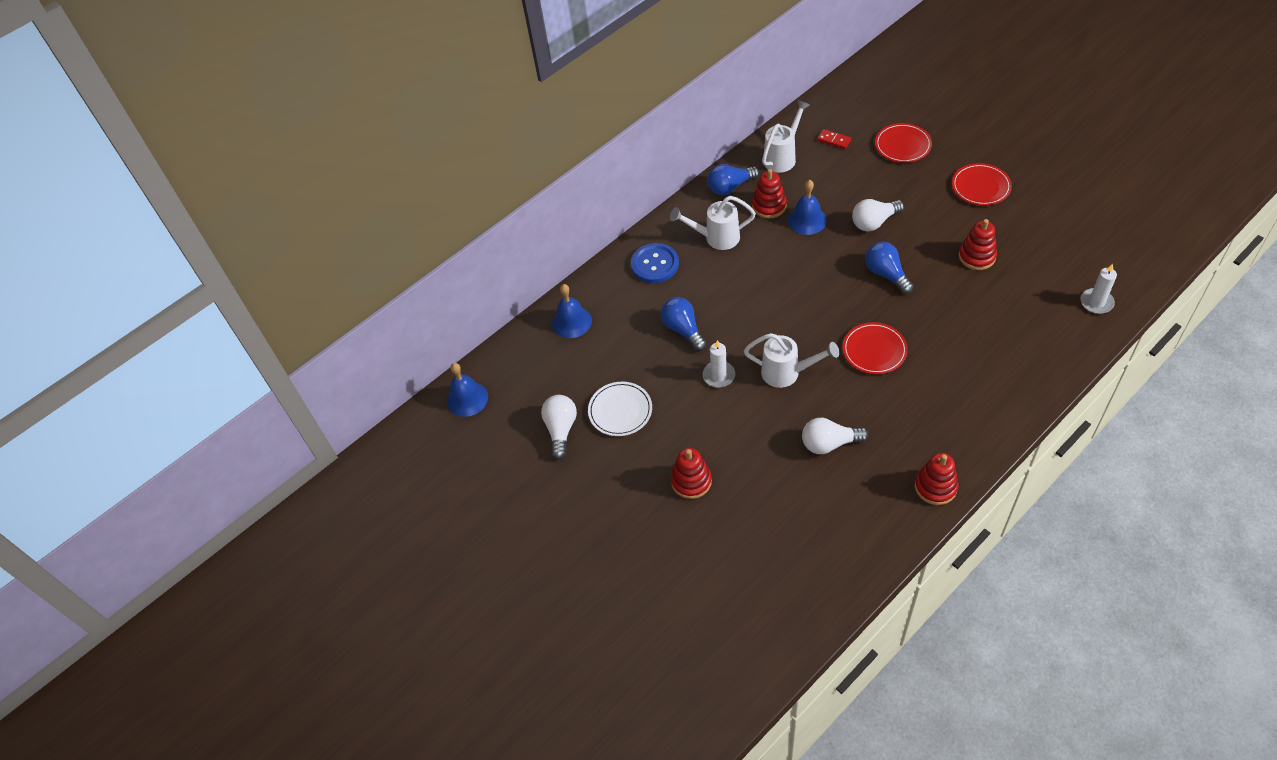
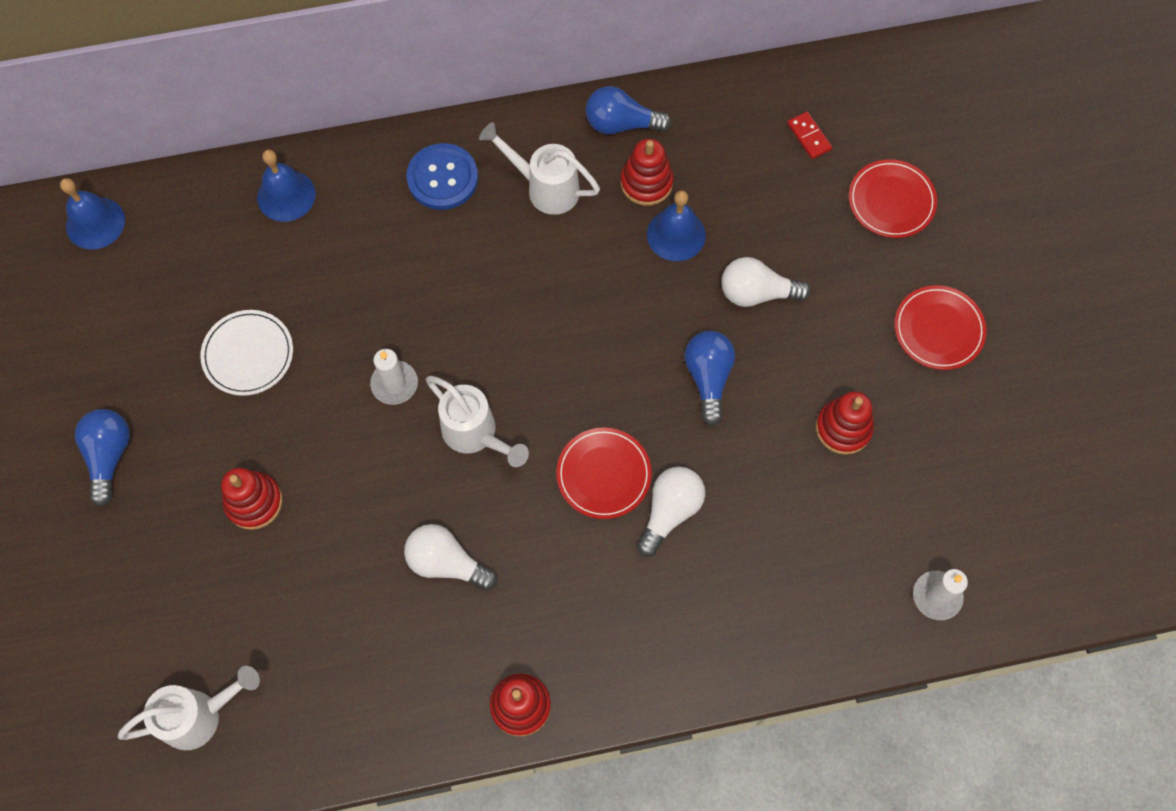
camera: 25 degrees right, 15 degrees up
(561, 429) = (165, 334): white light bulb -> white light bulb (670, 511)
(683, 329) = (404, 292): blue light bulb -> blue light bulb (109, 456)
(783, 156) = (723, 120): white watering can -> white watering can (201, 715)

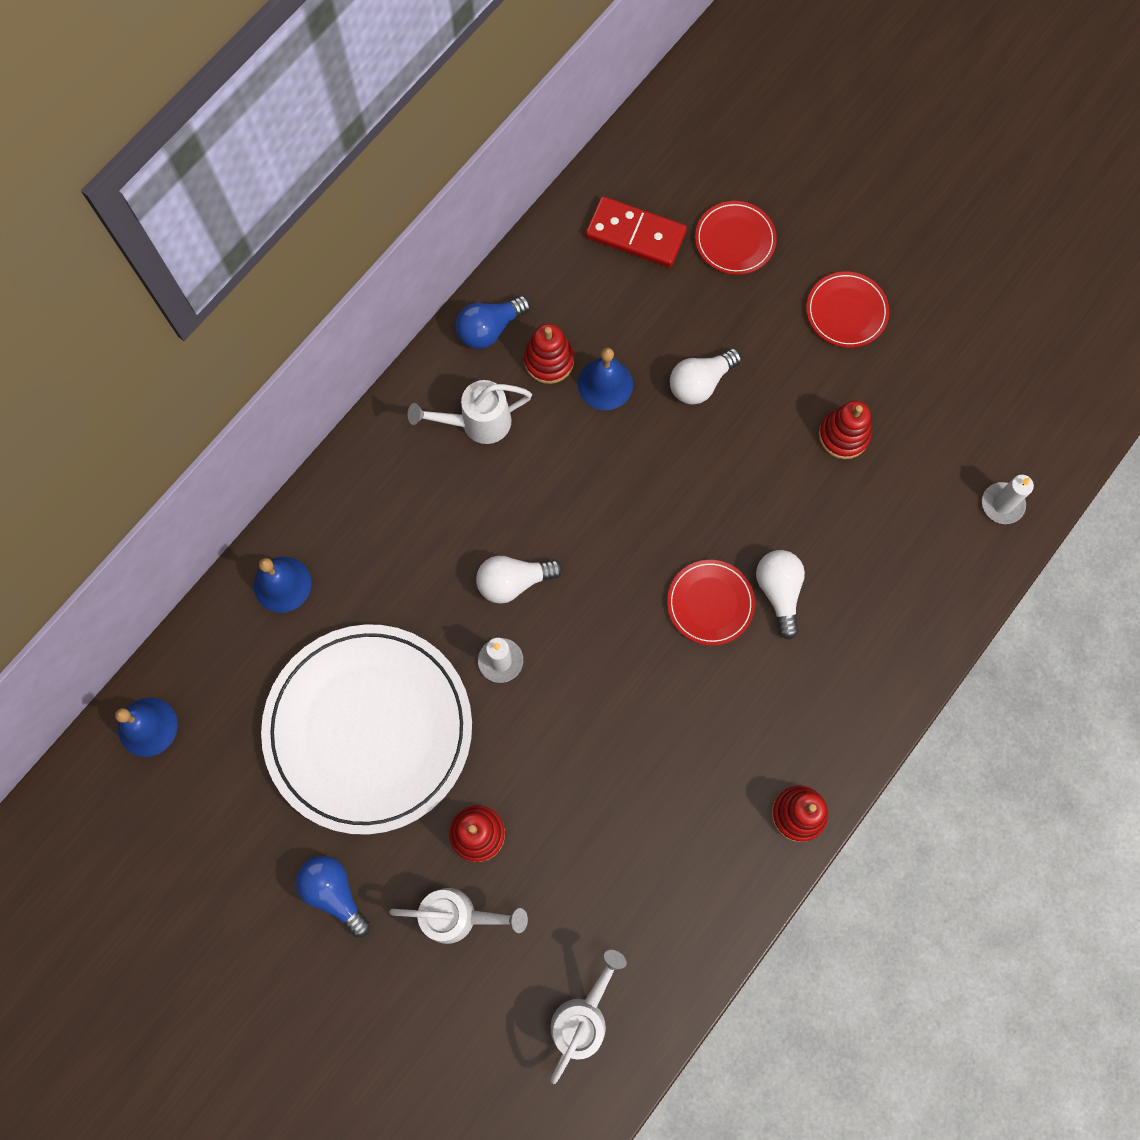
camera: 40 degrees left, 5 degrees up
(248, 354) = (369, 729): white plate -> white plate, size x2.32
(442, 178) = (392, 475): blue button -> none
(446, 563) = (657, 759): white light bulb -> white light bulb (513, 582)
(476, 435) = (594, 649): white watering can -> white watering can (459, 916)
(708, 378) = (721, 473): blue light bulb -> none
(809, 137) = (635, 235): red domino -> red domino, size x2.04

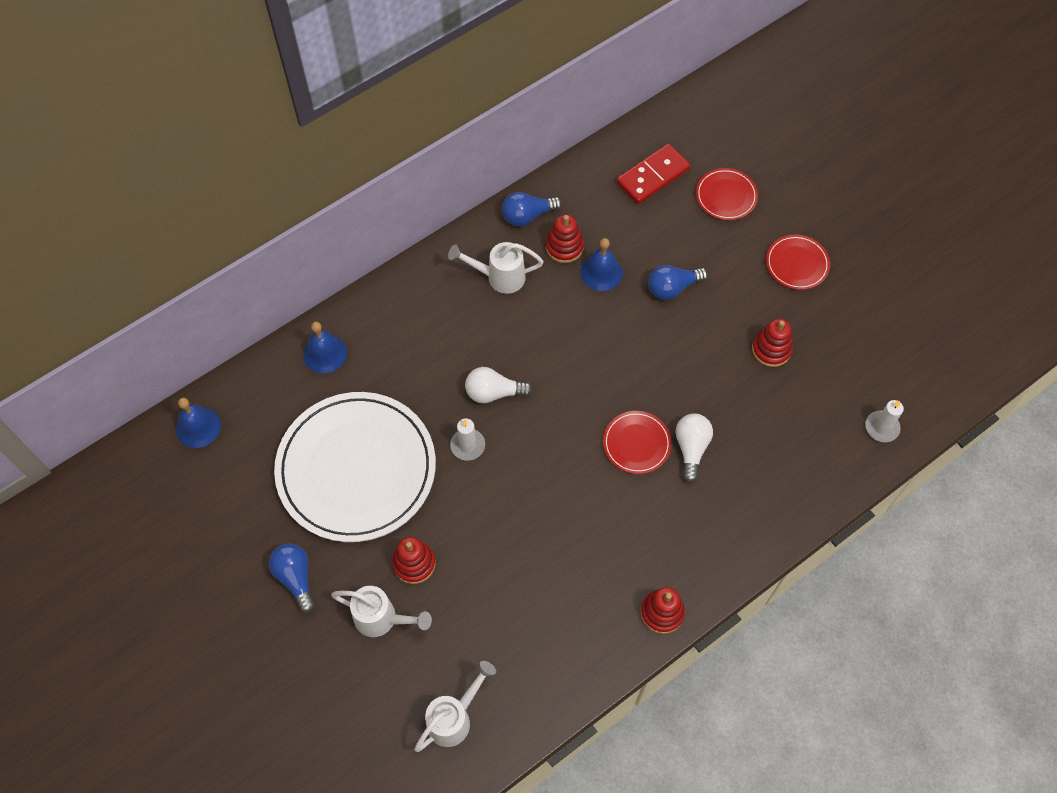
camera: 15 degrees right, 10 degrees down
(635, 235) = (653, 176): red domino -> red domino turned 75 degrees counterclockwise
(700, 383) = (672, 288): white light bulb -> blue light bulb

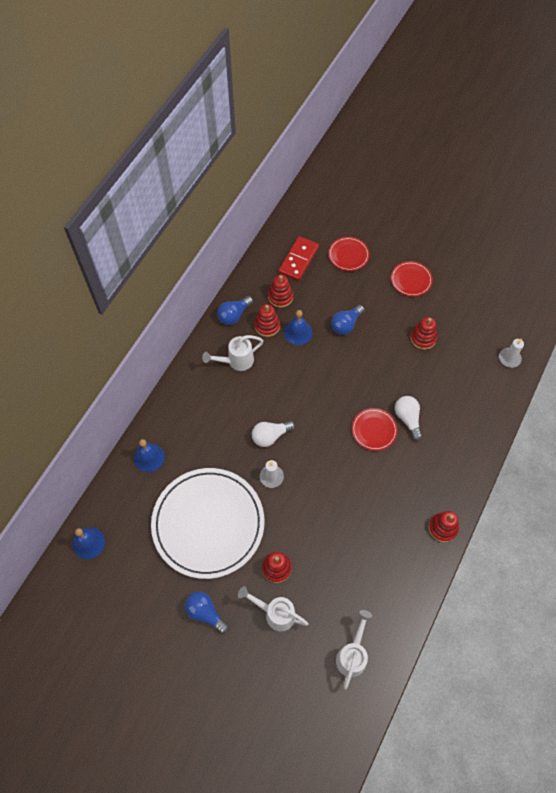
camera: 25 degrees left, 0 degrees up
(382, 619) = (275, 613): white watering can -> white watering can turned 150 degrees counterclockwise
(602, 216) = (280, 297): none -> red stacking toy

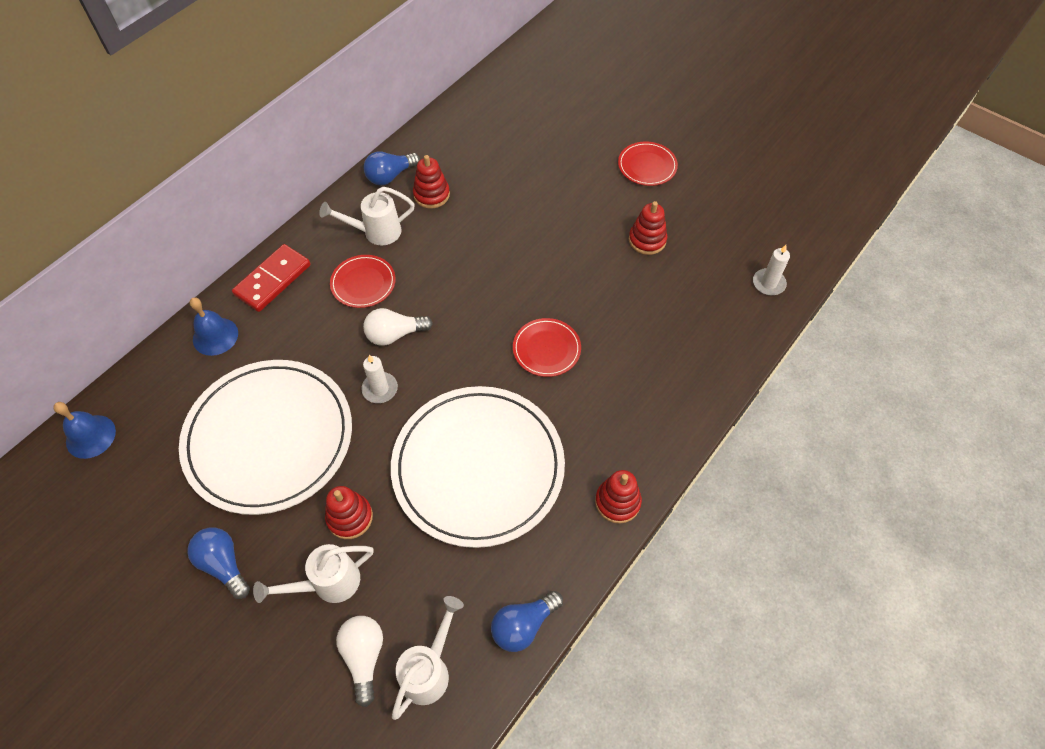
camera: 10 degrees right, 5 degrees down
(275, 613) = (327, 584): white watering can -> white watering can turned 60 degrees counterclockwise
(280, 297) = (460, 162): red stacking toy -> none
(298, 260) = (497, 122): red domino -> red domino (273, 280)
(298, 332) = (472, 208): blue bell -> none
(346, 324) = (541, 208): blue light bulb -> blue light bulb (523, 625)
(348, 255) = (567, 125): red plate -> red plate (363, 283)
(349, 520) = (478, 467): none -> white plate
(407, 419) = (600, 341): white light bulb -> white light bulb (364, 656)

